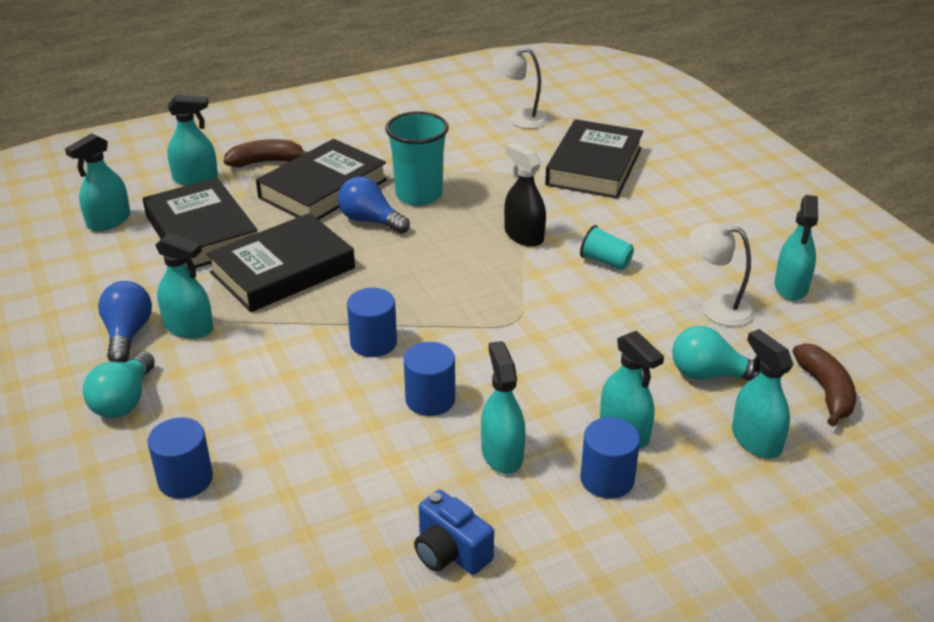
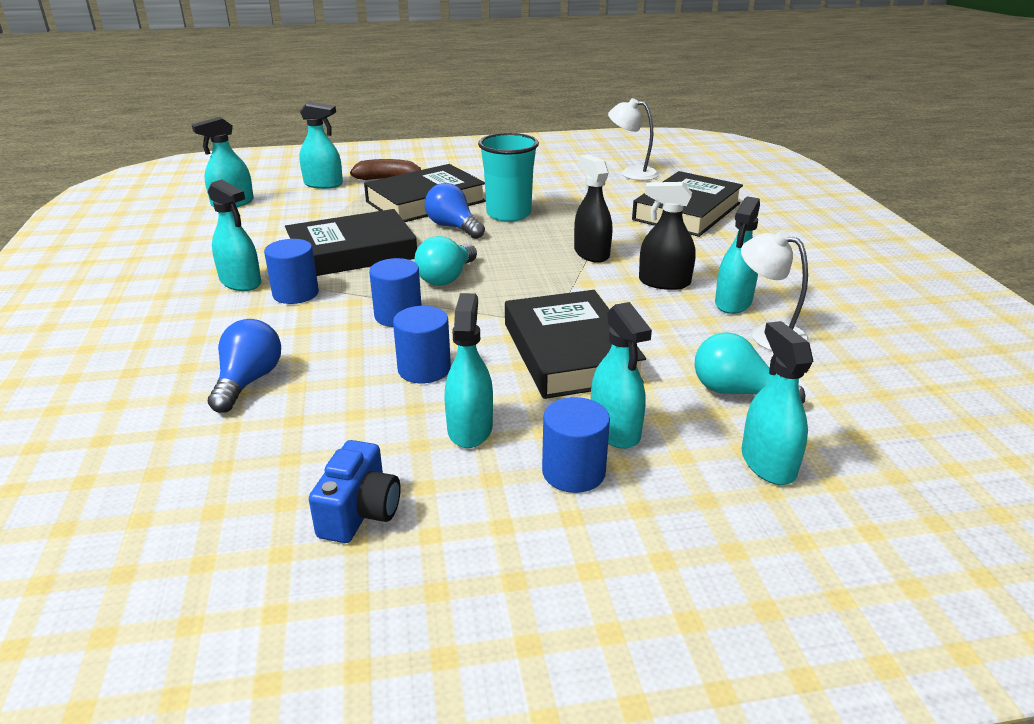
camera: 15 degrees right, 5 degrees down
(124, 400) = (143, 328): turquoise light bulb -> turquoise light bulb (446, 277)
(127, 334) = (186, 280): blue light bulb -> blue light bulb (248, 381)
(185, 479) = (147, 398): blue cylinder -> blue cylinder (295, 293)
(202, 232) = (302, 219): black book -> black book (570, 352)
(450, 552) = (360, 512): blue camera -> blue camera turned 135 degrees counterclockwise
(605, 261) = (664, 282): turquoise cup -> black spray bottle
(791, 287) = (860, 327): turquoise spray bottle -> turquoise spray bottle (733, 303)
(825, 391) = (872, 428): brown banana -> none

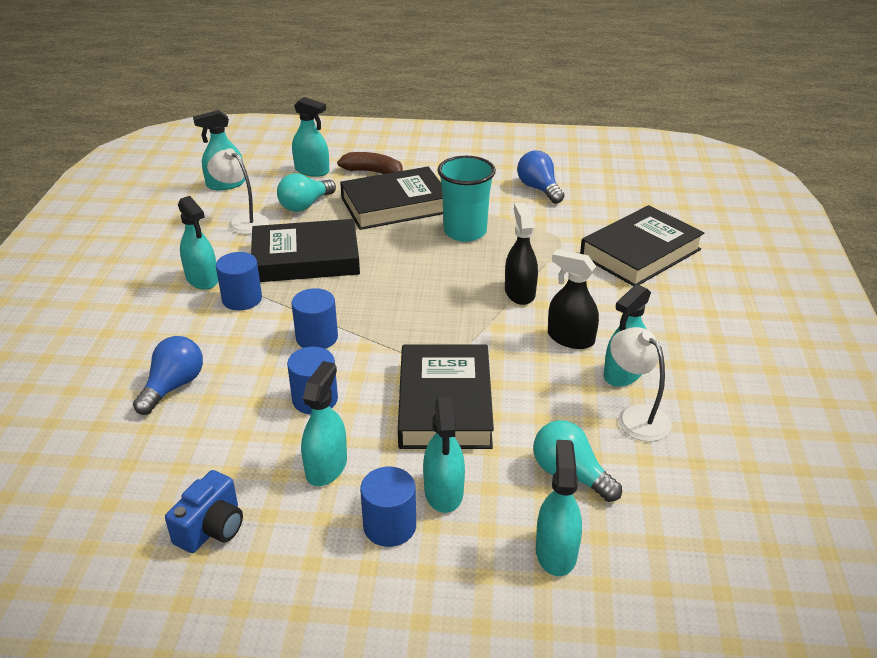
camera: 15 degrees right, 5 degrees up
(446, 277) = (375, 301): turquoise light bulb -> turquoise light bulb (305, 205)
(453, 227) = (407, 241): blue light bulb -> blue light bulb (539, 189)
(631, 173) = (611, 193): white lamp -> white lamp (242, 221)

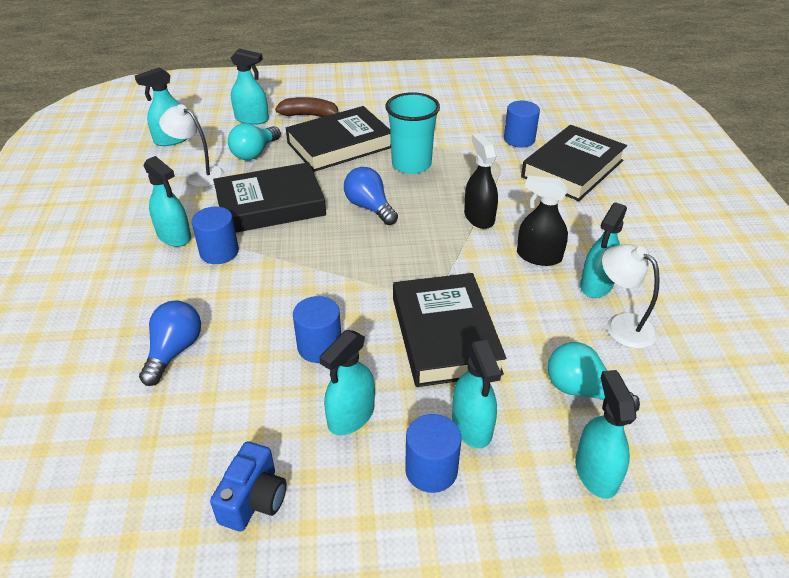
camera: 10 degrees left, 5 degrees up
(317, 338) = (303, 283): blue cylinder -> blue cylinder (519, 139)
(326, 467) = (351, 416): turquoise spray bottle -> turquoise spray bottle turned 150 degrees counterclockwise
(539, 189) = (465, 118): blue light bulb -> blue light bulb (369, 207)

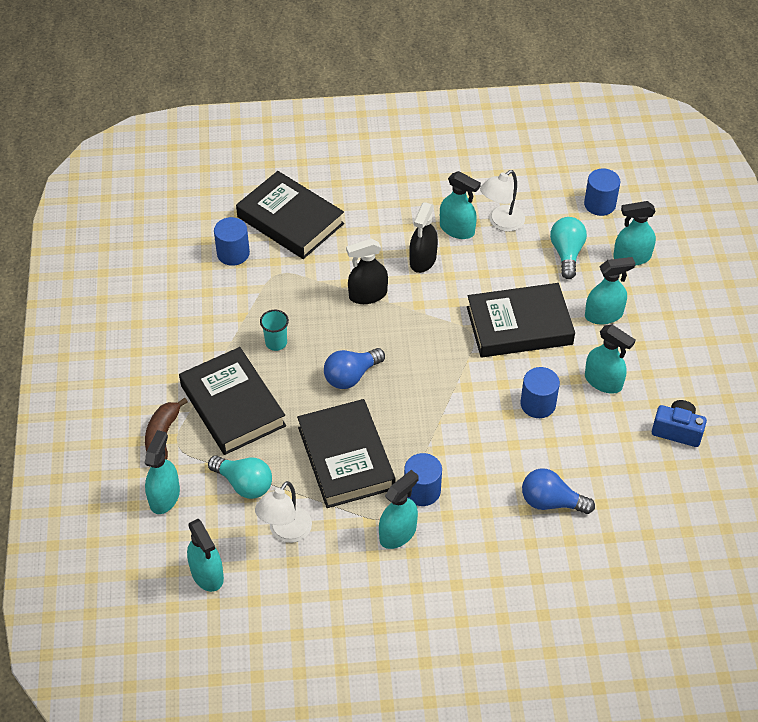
camera: 90 degrees left, 10 degrees up
(411, 164) = (276, 343): turquoise cup -> turquoise cup, size x0.53
(431, 470) = (641, 338): blue cylinder -> blue cylinder (599, 204)
(582, 391) = (566, 254): turquoise light bulb -> turquoise light bulb turned 150 degrees clockwise

